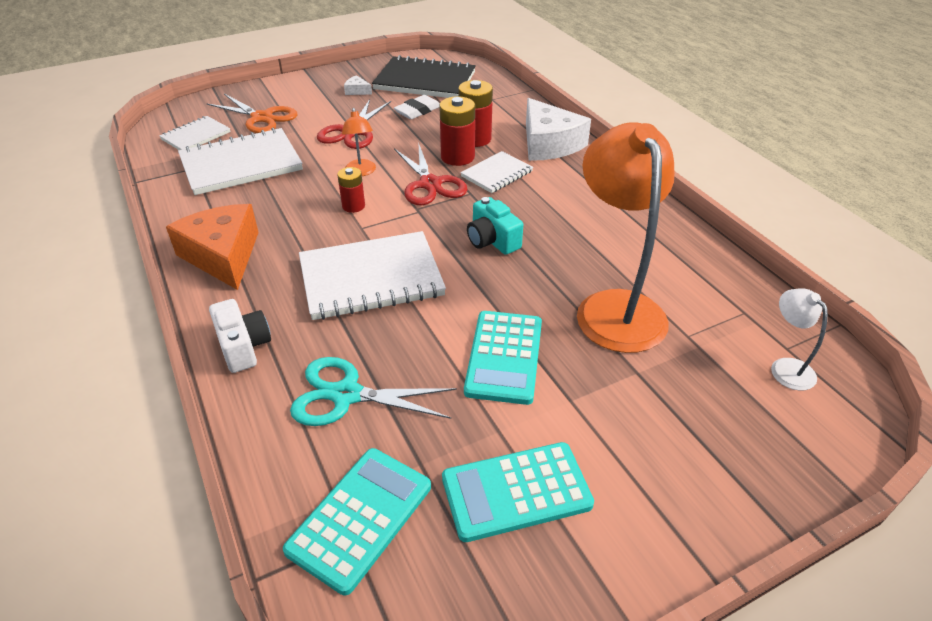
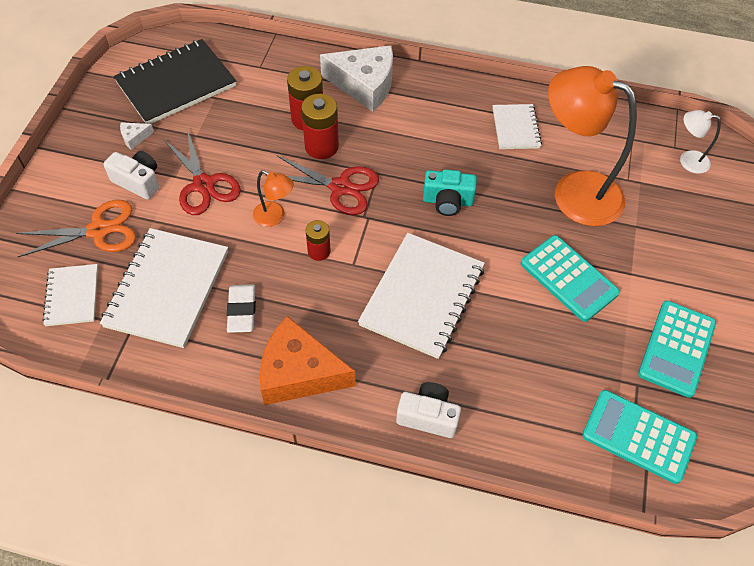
camera: 50 degrees left, 15 degrees up
(321, 110) = (138, 181): none -> white camera
(346, 395) = (530, 383): turquoise scissors -> none
(360, 518) = (638, 436): turquoise calculator -> turquoise calculator turned 45 degrees counterclockwise
(417, 111) = (221, 122): white eraser -> white eraser (242, 310)
(497, 174) = (370, 141): white notebook -> white notebook (516, 128)

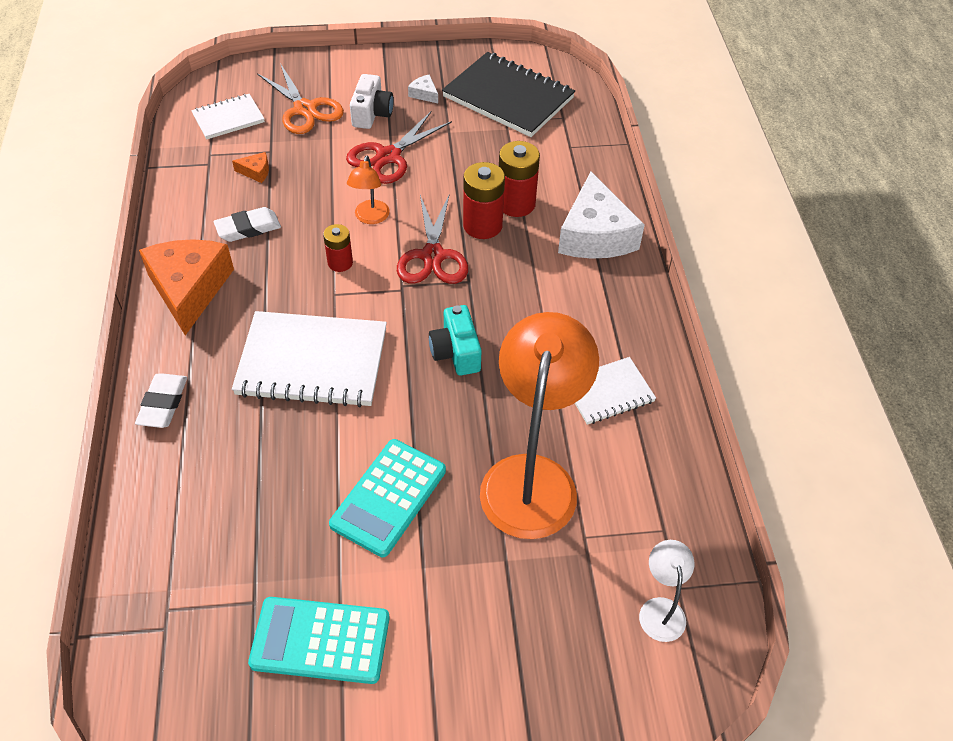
camera: 70 degrees right, 5 degrees down
(167, 289) = (256, 172): white notebook -> orange cheese
(428, 416) = (163, 403): white camera -> white eraser
(638, 436) = (180, 614): turquoise calculator -> none

